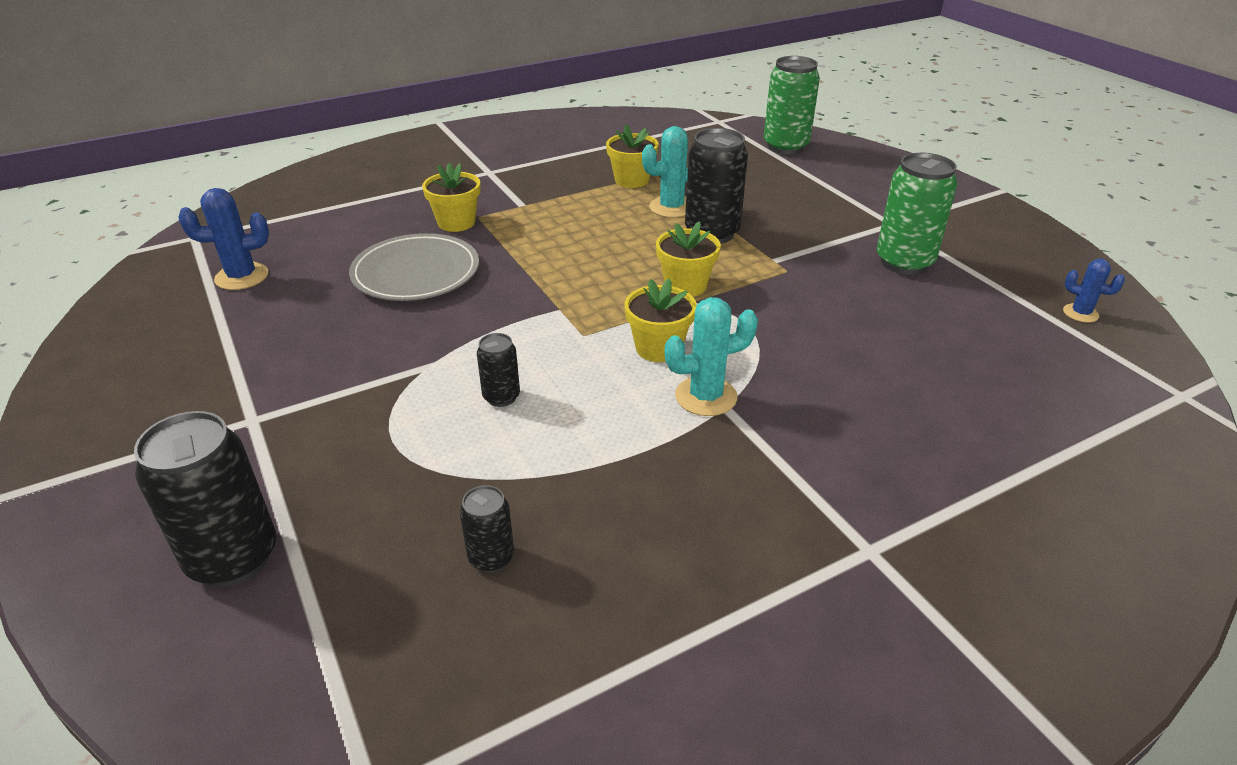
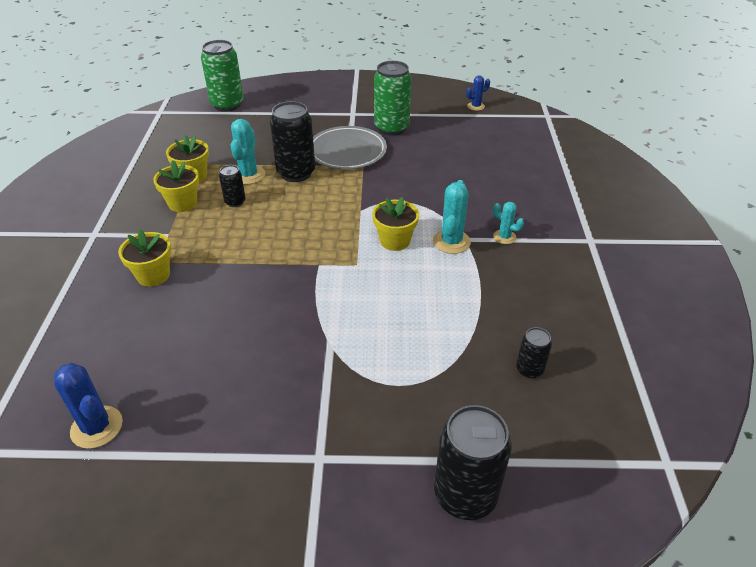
camera: 60 degrees left, 5 degrees up
(242, 277) = (97, 427): blue cactus -> blue cactus turned 60 degrees counterclockwise
(416, 273) = (204, 318): grey plate -> grey plate (347, 151)
(501, 397) = (391, 321): black can -> black can (235, 202)
(685, 285) = (342, 206): yellow flower pot -> yellow flower pot (183, 203)
(771, 445) = (504, 237): none -> turquoise cactus

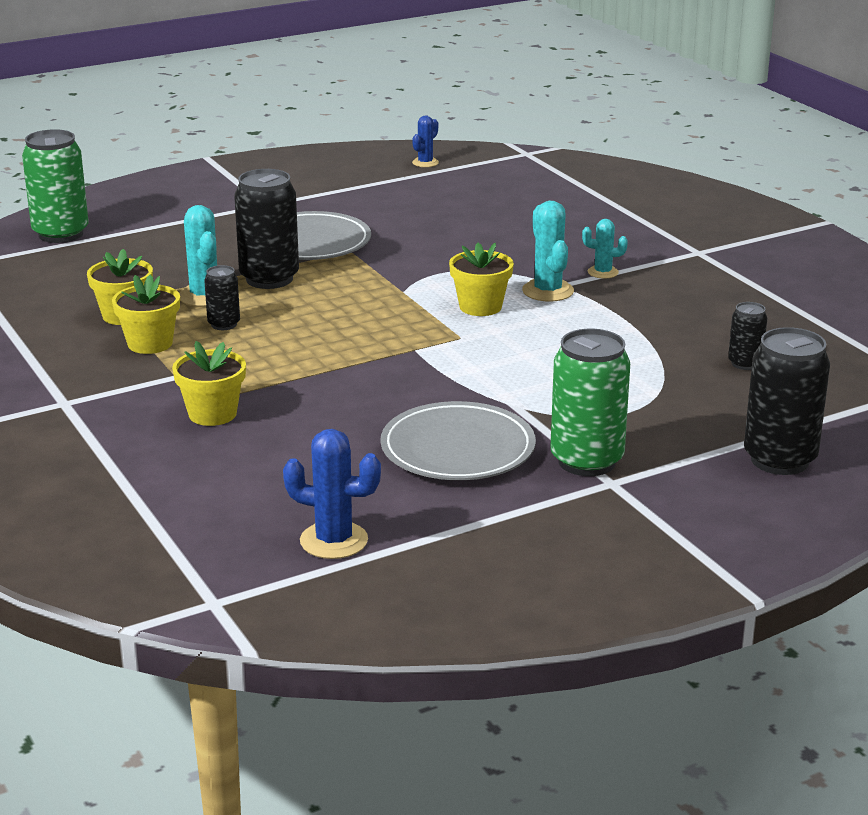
camera: 30 degrees left, 15 degrees down
(254, 372) = (457, 449): none -> grey plate
(391, 128) = (340, 207): green can -> green can (586, 461)

